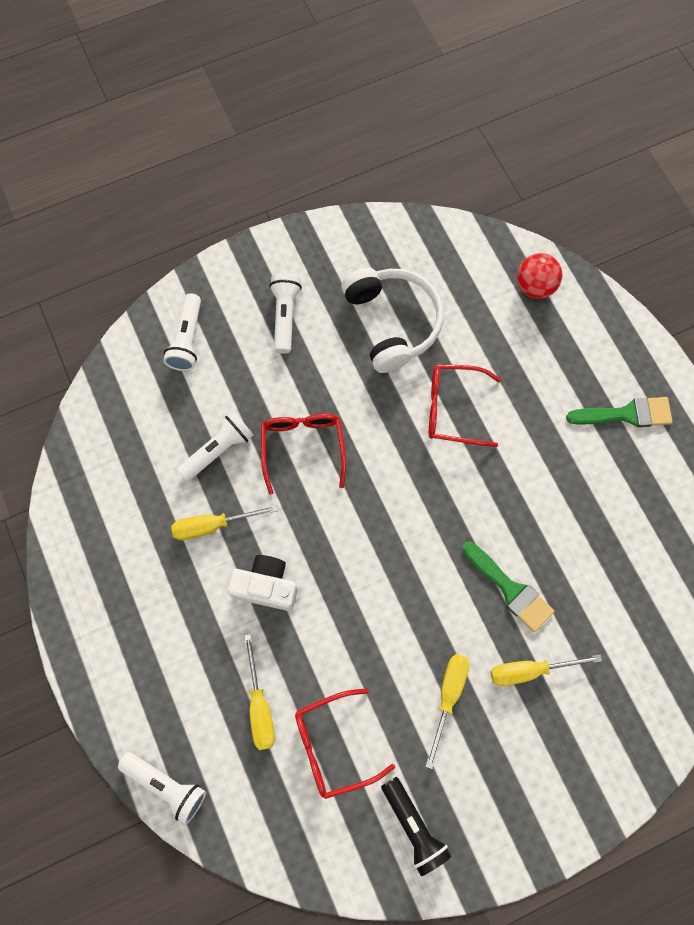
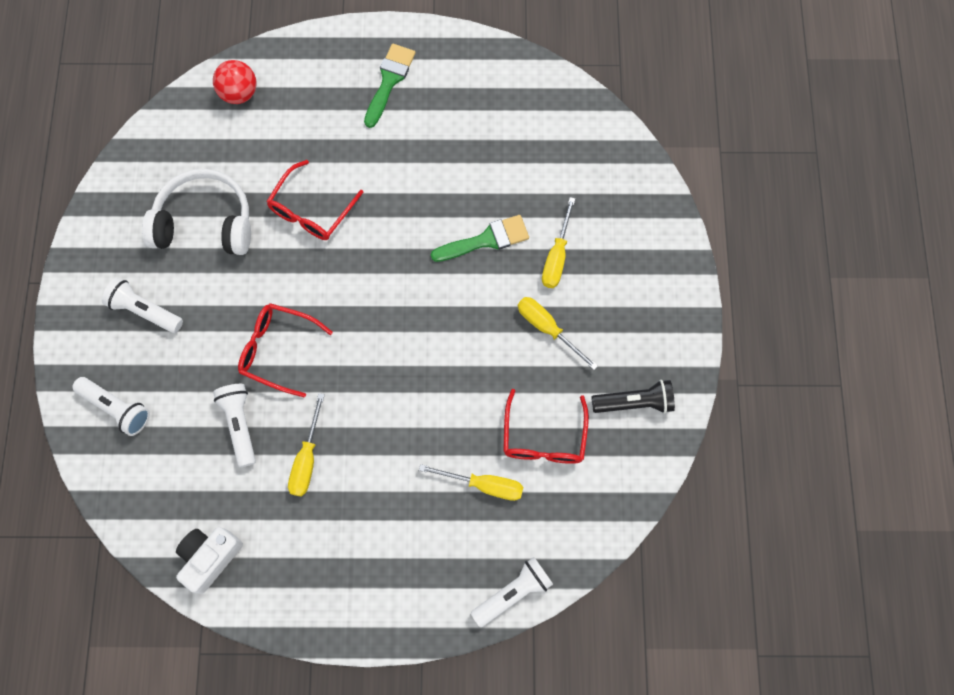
camera: 65 degrees left, 0 degrees up
(266, 586) = (385, 435): white camera -> white camera (210, 557)

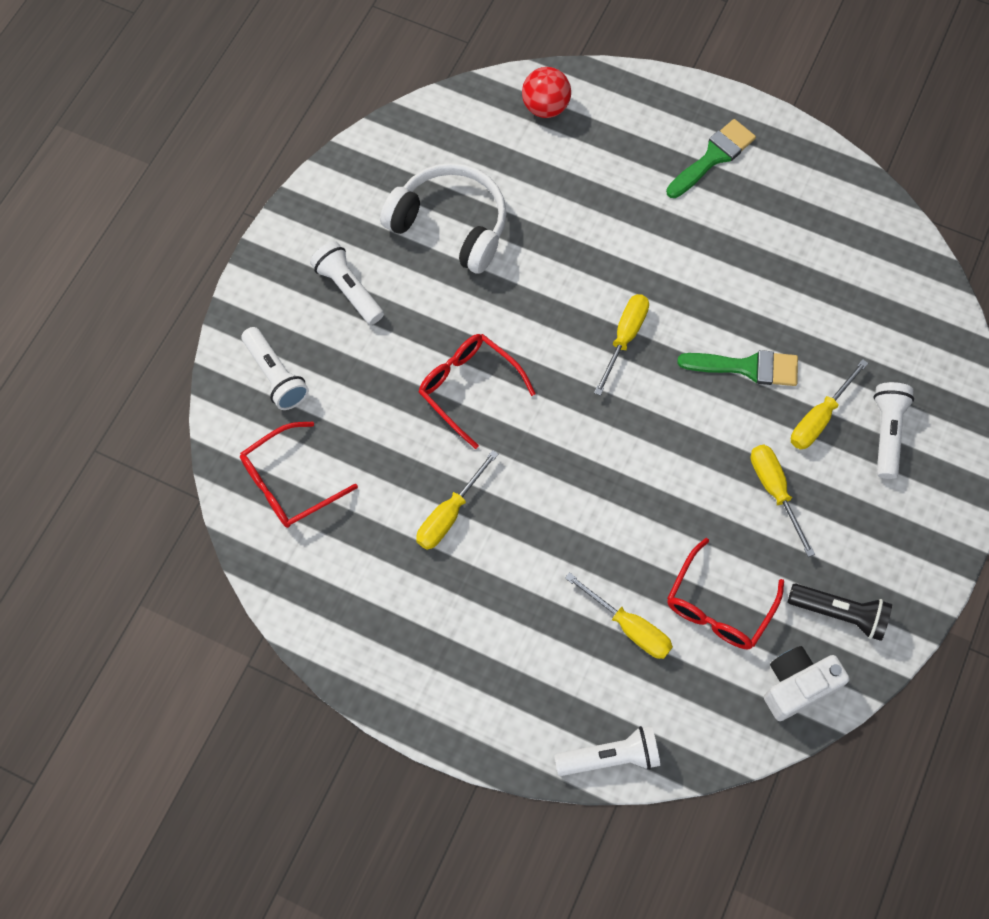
camera: 25 degrees right, 5 degrees down
(210, 557) = (303, 570): white camera -> white camera (797, 686)
(240, 424) = (395, 447): white flashlight -> white flashlight (887, 433)
(311, 210) = (568, 258): red glasses -> red glasses (289, 483)
(383, 256) = (624, 338): none -> yellow screwdriver

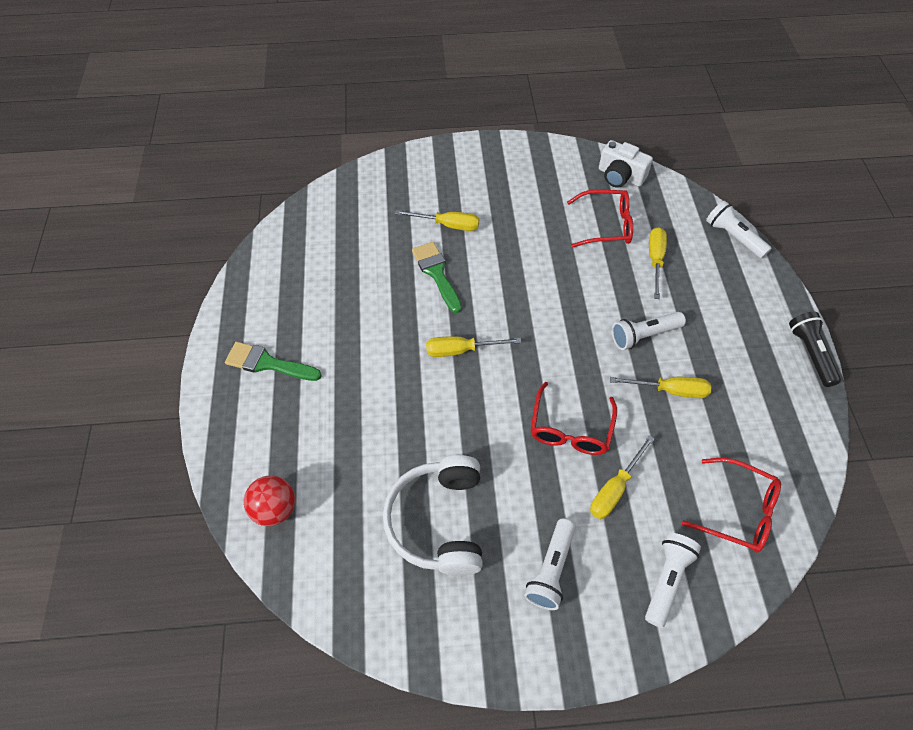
camera: 120 degrees left, 10 degrees down
(774, 491) = (513, 228): yellow screwdriver -> yellow screwdriver (614, 489)
(839, 614) = (564, 174): black flashlight -> black flashlight (810, 353)
(887, 433) = (435, 192): white flashlight -> white flashlight (643, 335)

